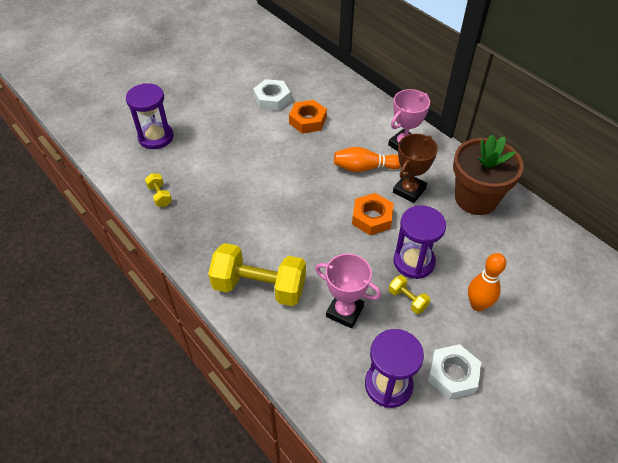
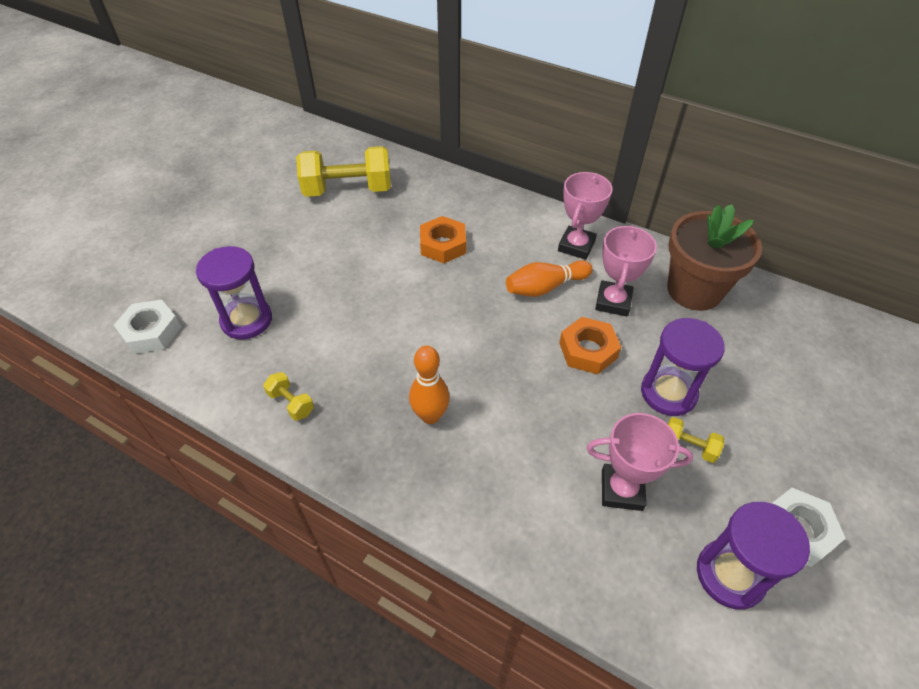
camera: 20 degrees left, 0 degrees up
(259, 287) = (494, 493): yellow dumbbell -> yellow dumbbell (348, 190)
(272, 99) = (383, 228): white nut -> white nut (151, 331)
(409, 190) = (613, 302): brown trophy -> pink trophy
(477, 305) = (771, 425): orange bowling pin -> orange bowling pin (430, 416)

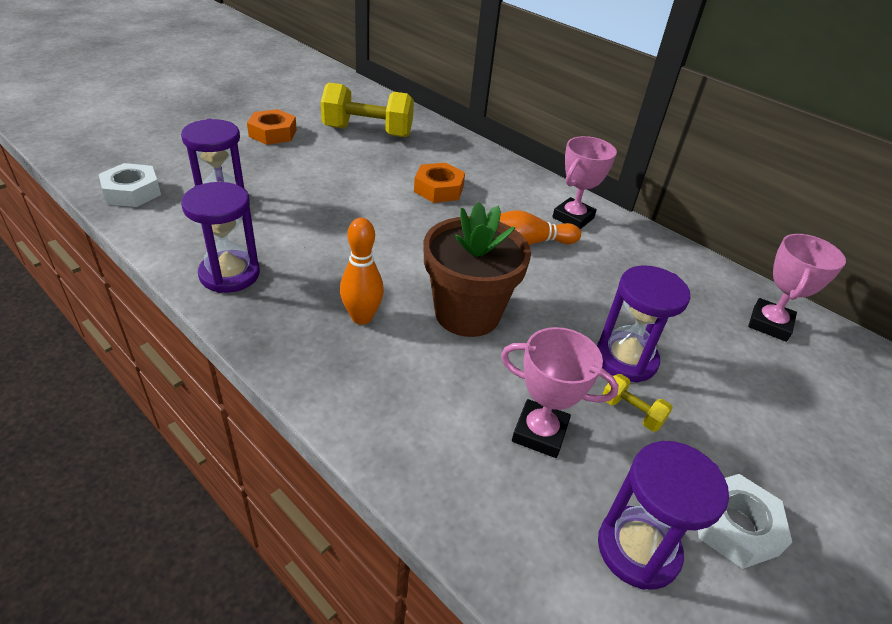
camera: 10 degrees right, 10 degrees down
(291, 403) = (229, 274): yellow dumbbell -> purple hourglass
(588, 350) = (551, 302): orange nut -> orange nut (273, 133)
(613, 302) = (594, 269): pink trophy -> pink trophy (769, 324)
(694, 290) = (686, 279): brown flower pot -> brown flower pot (467, 314)

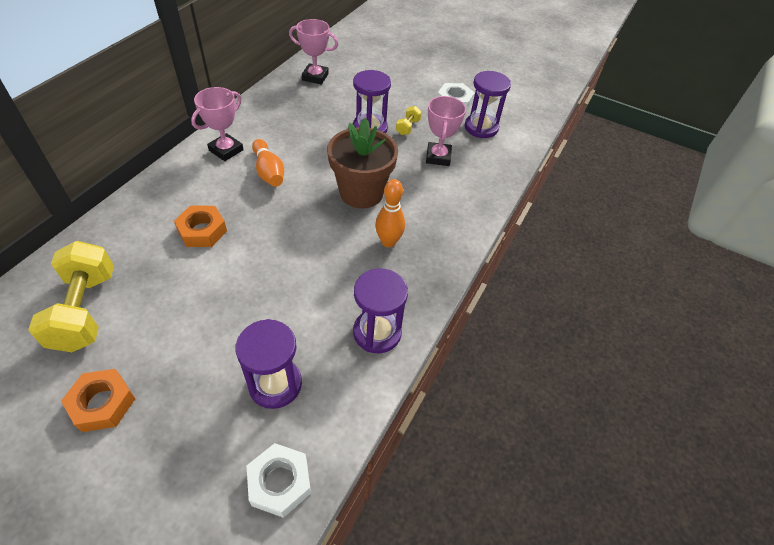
camera: 105 degrees left, 10 degrees up
(573, 218) = (226, 150): pink trophy -> pink trophy turned 75 degrees counterclockwise

